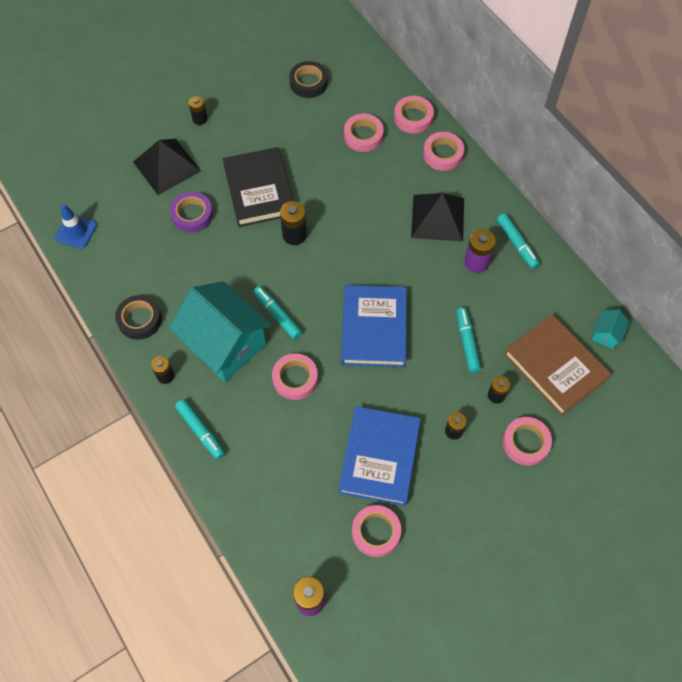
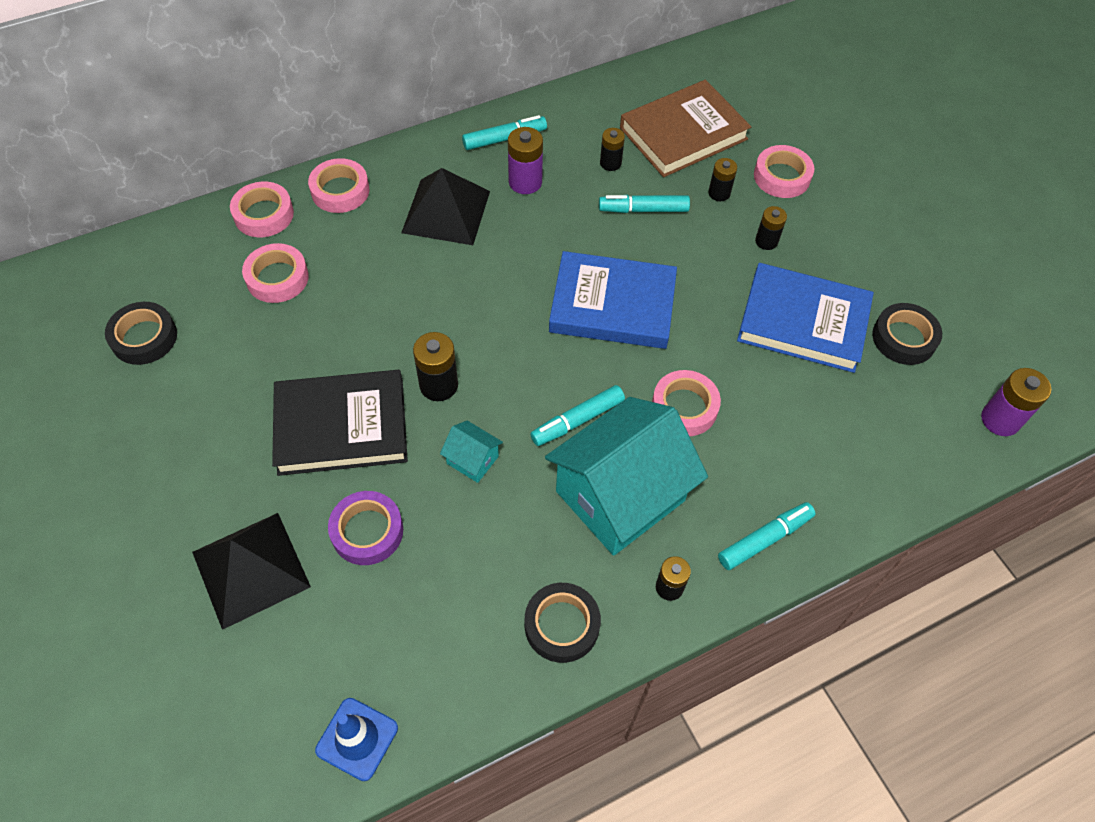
camera: 85 degrees left, 5 degrees down
(200, 119) = (162, 508): black battery -> black battery (610, 163)
(376, 532) = (904, 338): pink tape -> black tape
(606, 334) = (644, 83): turquoise house -> turquoise house (472, 460)

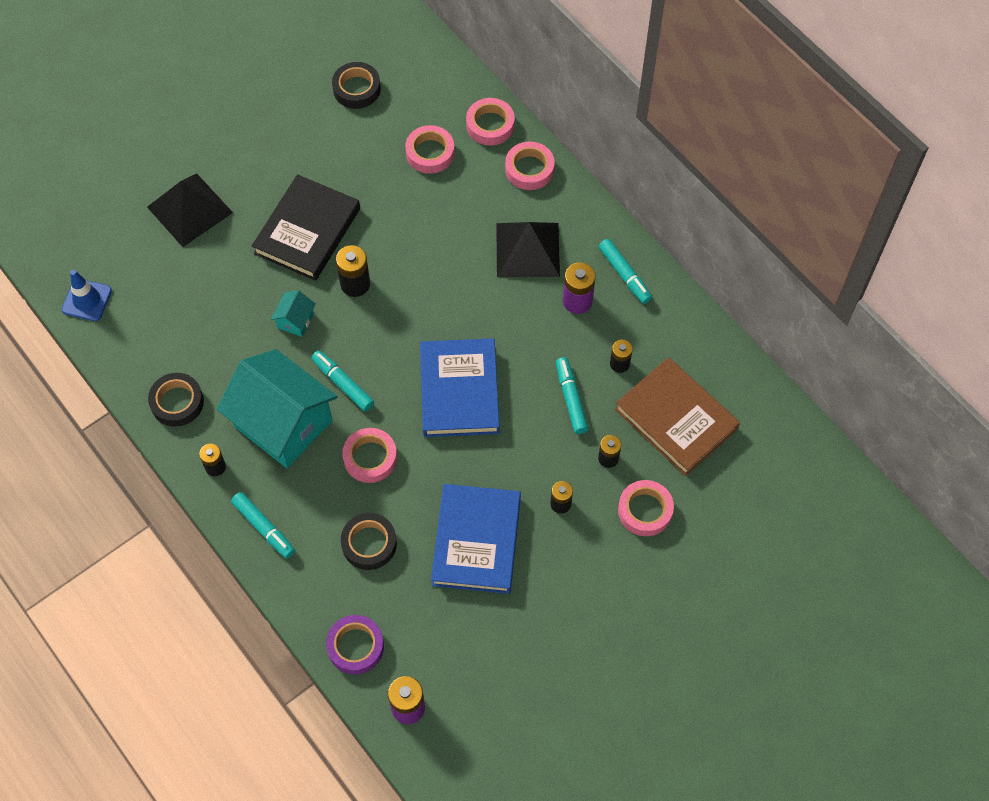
camera: 80 degrees right, 5 degrees up
(341, 426) = (307, 231): black book -> black book turned 45 degrees clockwise
(367, 531) = (227, 269): purple tape -> purple tape (355, 646)
(904, 338) = (477, 626): black tape -> black tape (369, 543)

